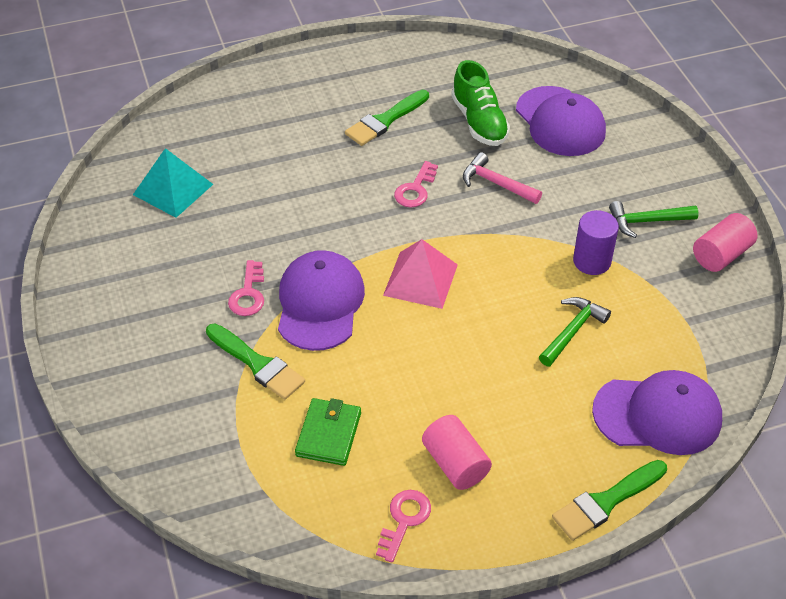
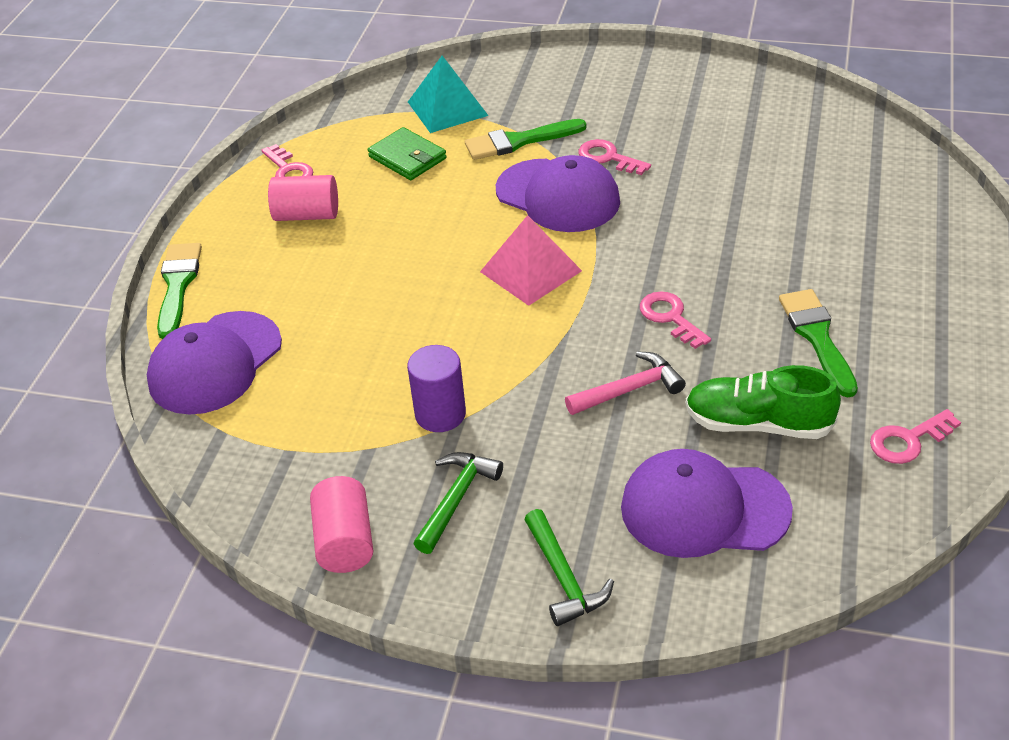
camera: 125 degrees right, 5 degrees down
(173, 189) = (799, 148): turquoise pyramid -> turquoise pyramid (447, 108)
(444, 65) = (908, 440): none -> pink key
(572, 331) = (365, 351): green hammer -> green hammer (563, 578)

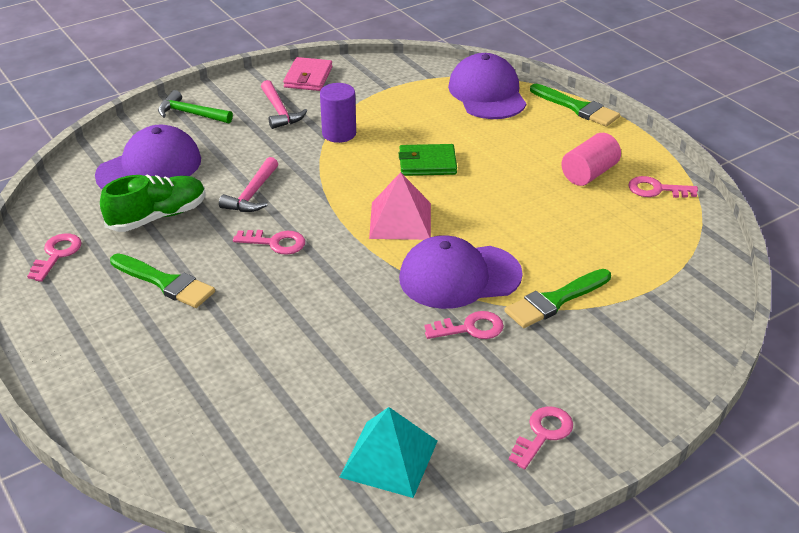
camera: 130 degrees right, 5 degrees down
(345, 541) = (308, 77): pink cylinder -> pink wallet
(407, 158) = (604, 242): green wallet -> green wallet (427, 163)
(447, 108) = (652, 295): turquoise pyramid -> turquoise pyramid (389, 458)
(456, 499) = (279, 111): green hammer -> pink hammer
(519, 141) = (555, 301): green brush -> green brush turned 150 degrees counterclockwise
(657, 81) = (543, 434): none -> pink key

